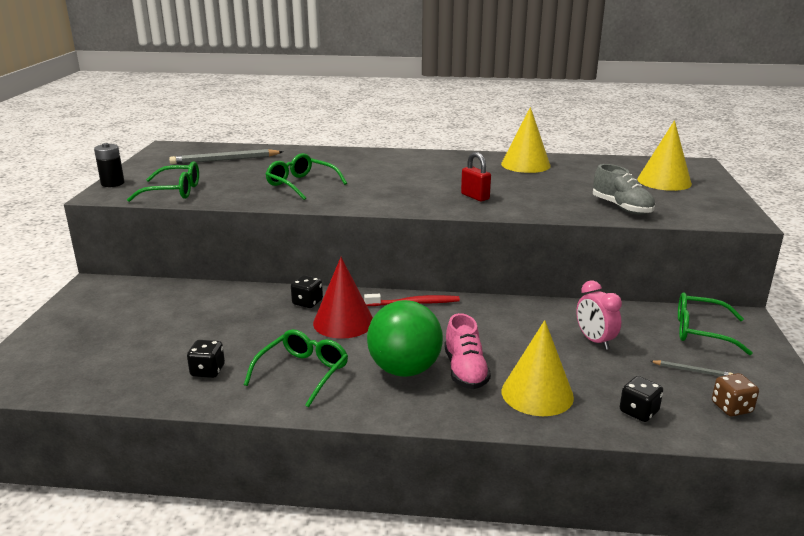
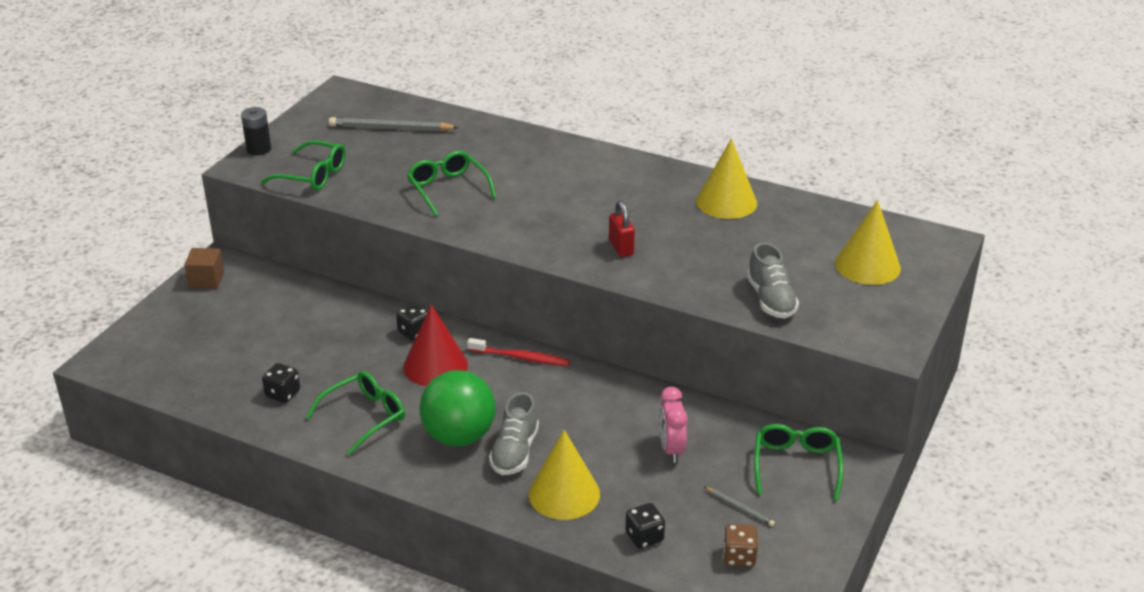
camera: 20 degrees right, 10 degrees up
(84, 299) = (206, 280): none -> brown cube
(465, 371) = (515, 452): pink shoe -> grey shoe
(701, 331) = (796, 465): green glasses -> green glasses turned 60 degrees clockwise

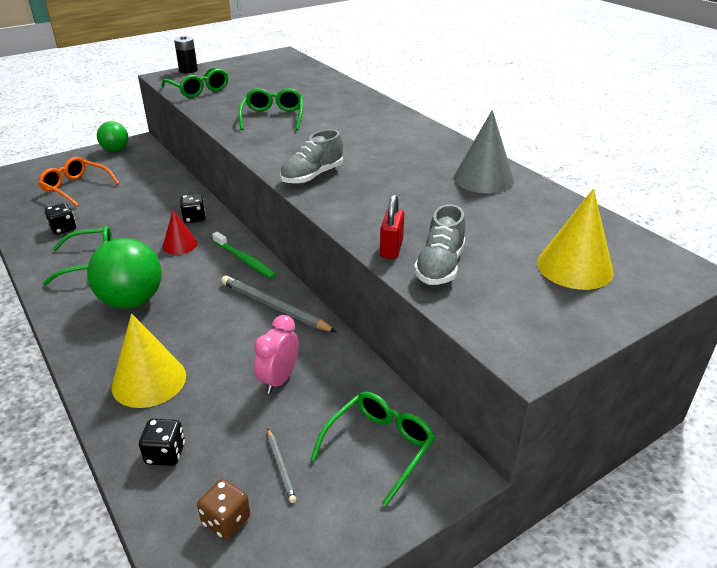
camera: 30 degrees right, 0 degrees up
(206, 280) = (115, 150): brown cube -> green ball
(226, 343) = (76, 187): none -> orange glasses
(391, 128) = (284, 77): grey pencil -> grey pencil (274, 307)
(435, 366) = (180, 245): red cone -> red cone, size x0.62
(515, 452) = (155, 329): grey shoe -> grey shoe (312, 176)
(520, 358) = (245, 260): red toothbrush -> green toothbrush
(621, 247) = (352, 186): red padlock -> red padlock (391, 249)
(726, 202) = (483, 179): yellow cone -> grey cone

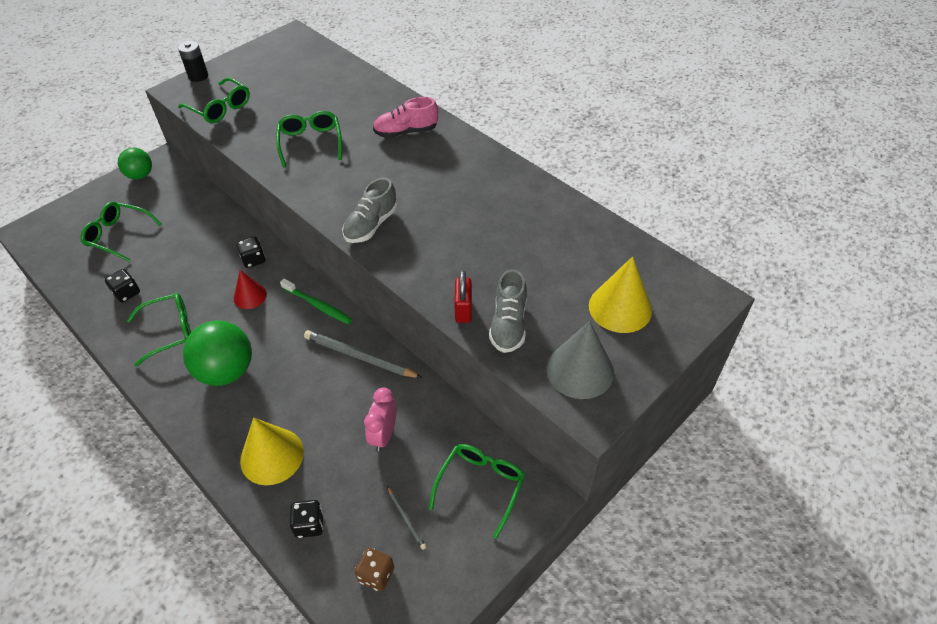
camera: 10 degrees left, 15 degrees up
(76, 187) = (118, 235): orange glasses -> green glasses
(368, 118) = (406, 132): none -> pink shoe
(483, 179) = (530, 206): grey cone -> grey cone (580, 370)

